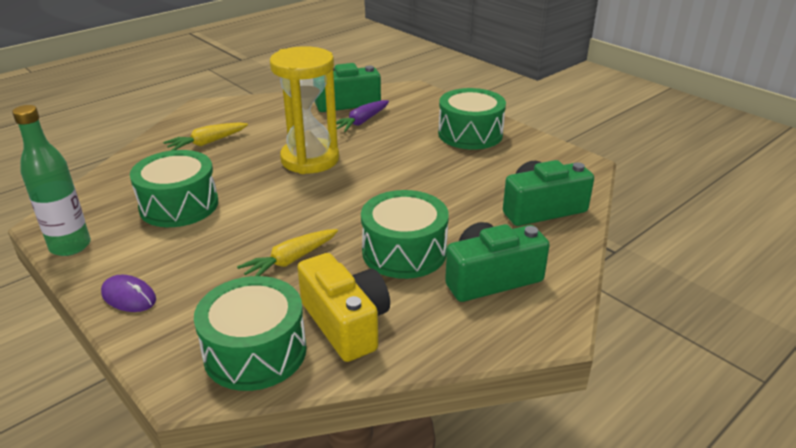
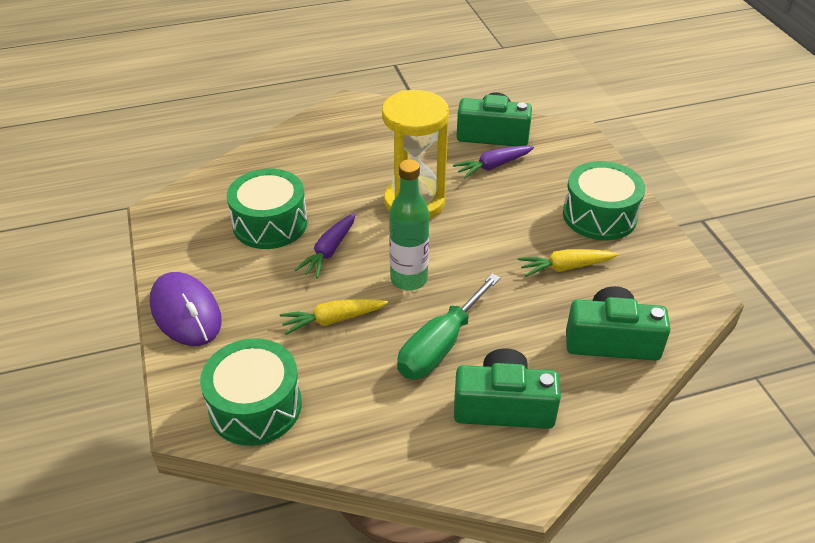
camera: 25 degrees right, 10 degrees up
(70, 246) = (165, 242): green bottle -> green bottle (409, 279)
(129, 297) = (186, 312): purple mouse -> purple mouse, size x1.77
(207, 143) = (330, 153): yellow carrot -> yellow carrot (565, 267)
(253, 211) = (329, 251): none -> purple carrot
(346, 323) = (343, 406): yellow camera -> none
(404, 252) = (440, 346): green drum -> green screwdriver

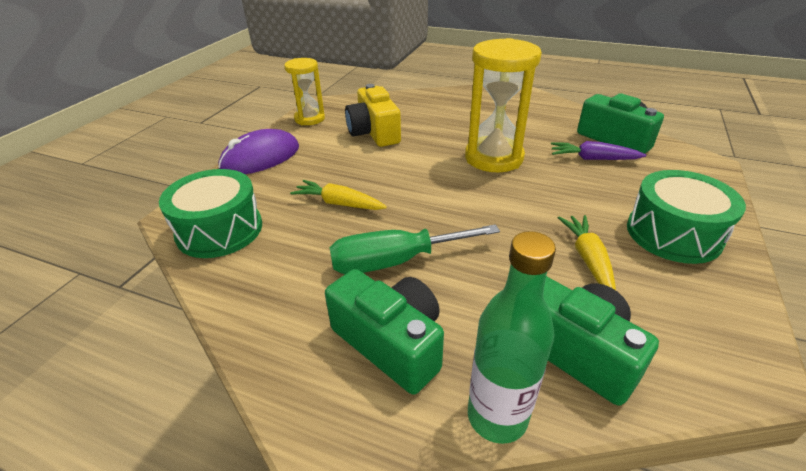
camera: 40 degrees right, 5 degrees down
(174, 237) = (309, 119): none -> yellow hourglass
(186, 312) = (260, 158): purple mouse -> purple mouse turned 45 degrees clockwise
(270, 223) = (374, 132): green drum -> yellow camera
(329, 251) = (392, 162): purple carrot -> none
(409, 279) = (428, 203): green bottle -> green bottle (497, 416)
(565, 267) = (588, 259): yellow carrot -> yellow carrot turned 60 degrees clockwise

